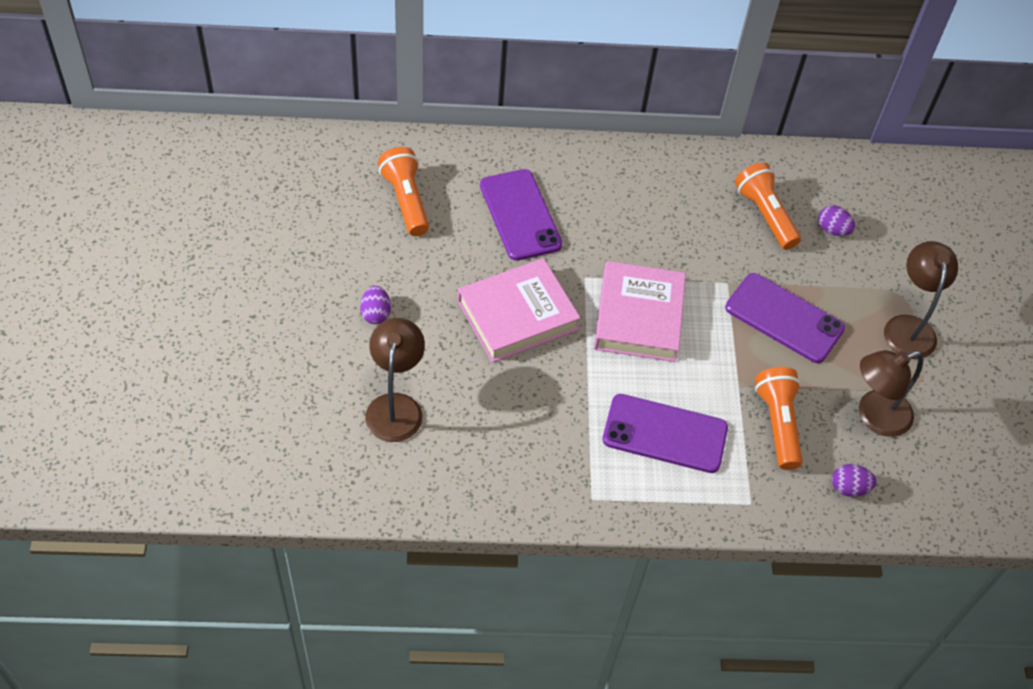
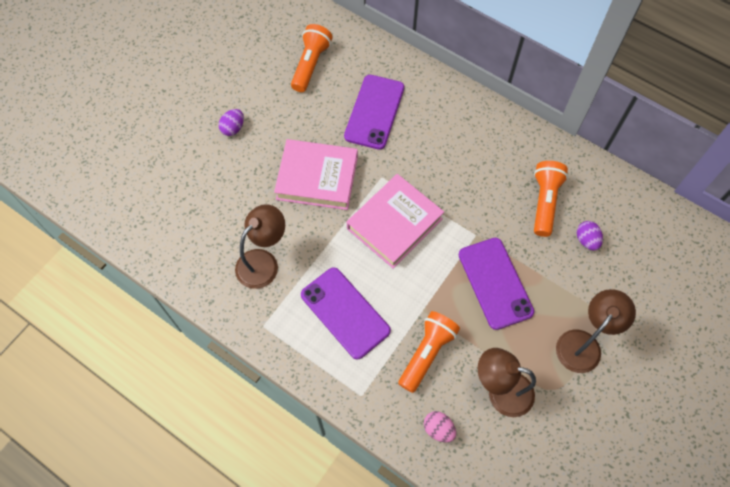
camera: 40 degrees right, 10 degrees up
(396, 406) = (196, 194): brown lamp -> brown lamp (263, 262)
(849, 488) = (438, 429): purple egg -> pink egg

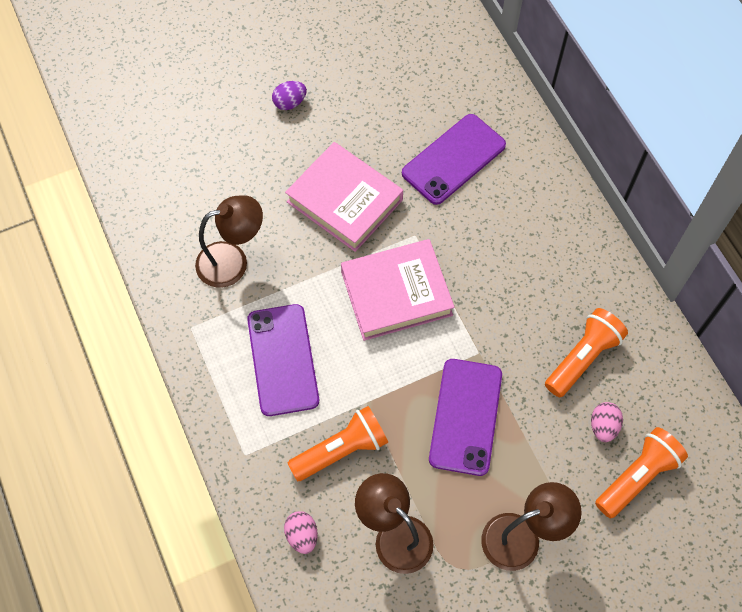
camera: 30 degrees right, 0 degrees up
(311, 65) = (416, 72): orange flashlight -> orange flashlight (637, 477)
(586, 240) = (603, 426): purple egg -> pink egg

